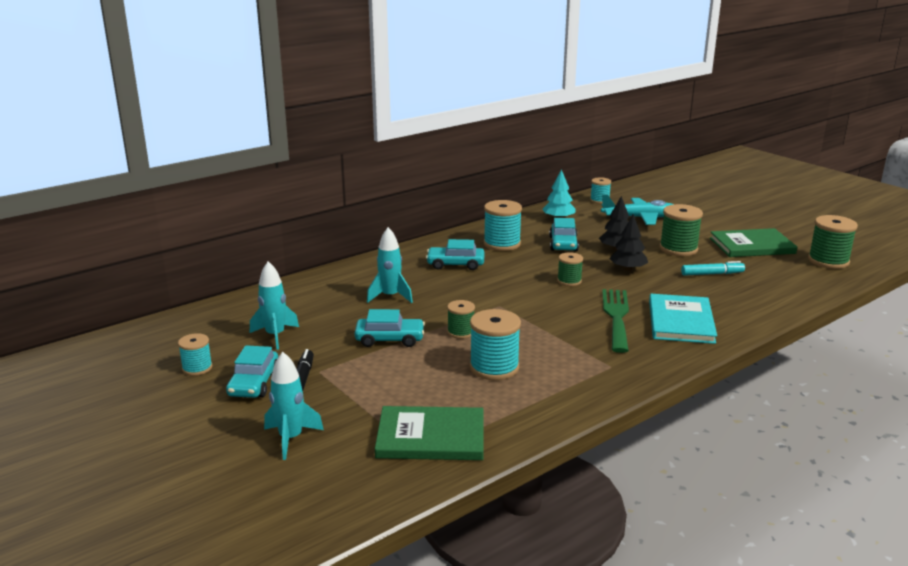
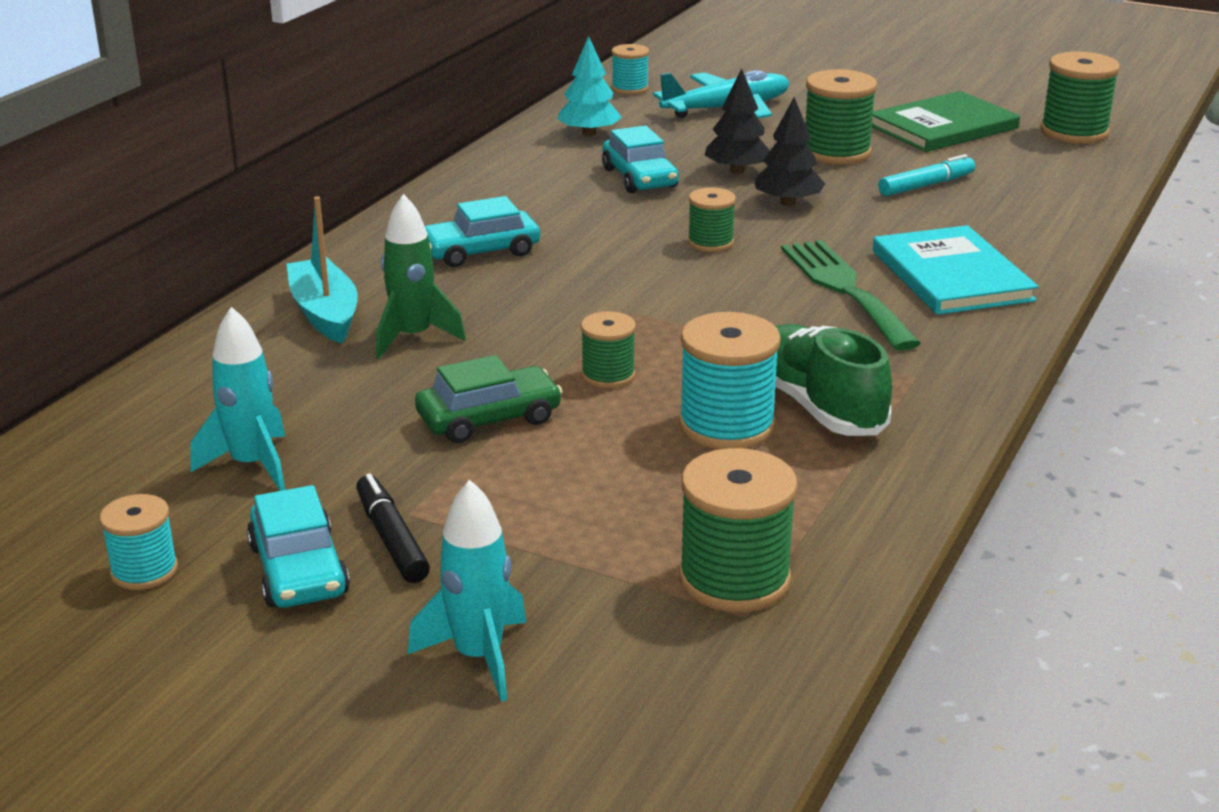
camera: 25 degrees left, 5 degrees up
(363, 278) = (325, 313): none -> turquoise boat
(390, 296) = (413, 337): turquoise rocket -> green rocket
(390, 339) = (489, 418): turquoise car -> green car
(431, 437) = (734, 579): green book -> green spool
(502, 244) = (530, 197): turquoise spool -> none
(547, 369) = (817, 407): none -> green shoe

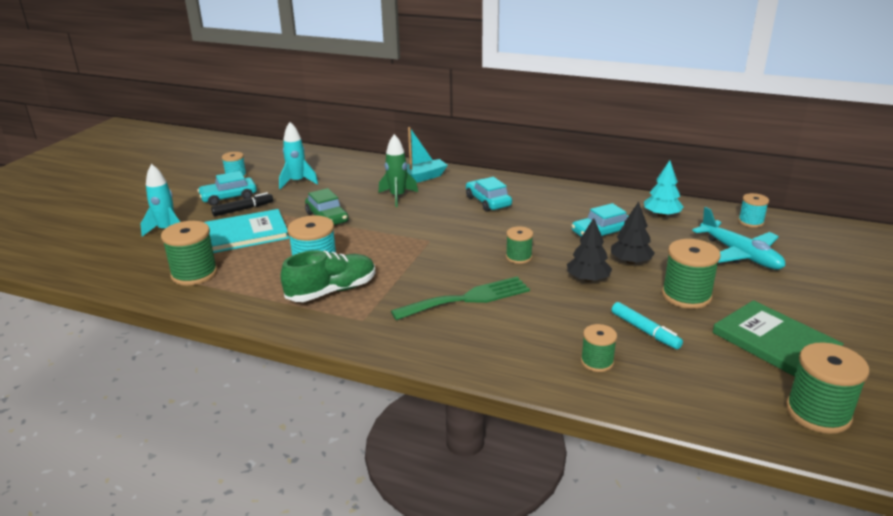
camera: 85 degrees right, 0 degrees up
(608, 375) = (364, 239): green spool -> green spool (597, 362)
(951, 275) = (496, 336): turquoise book -> turquoise book (246, 234)

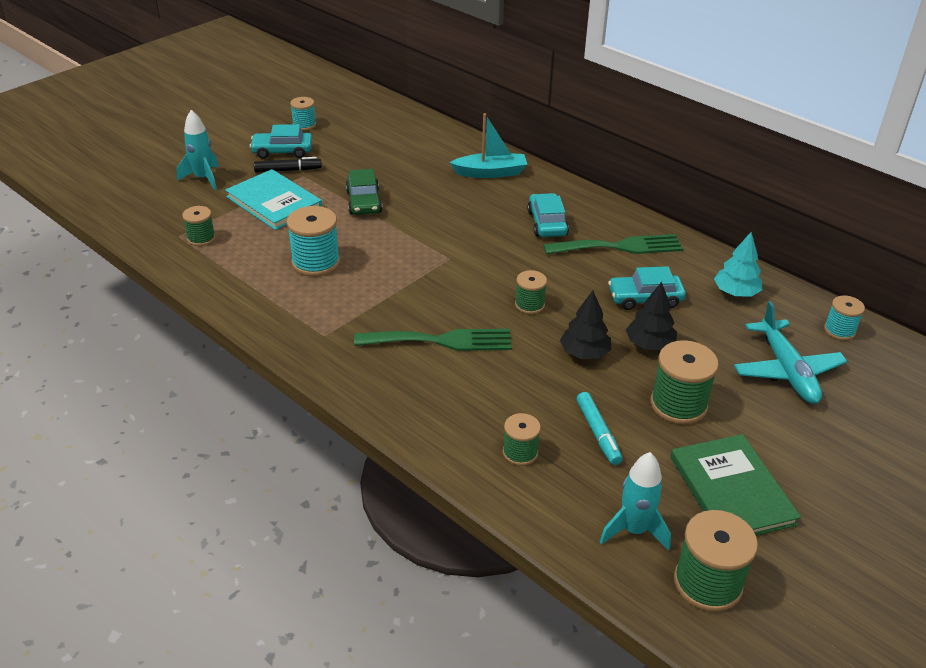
camera: 20 degrees right, 10 degrees up
(194, 274) = (201, 238): green spool -> green spool, size x0.59
(246, 234) = (274, 202): turquoise book -> turquoise book turned 45 degrees clockwise
(297, 182) = (361, 147): turquoise rocket -> turquoise rocket (634, 530)
(332, 291) = (315, 294): green shoe -> none
(397, 197) = (453, 192): green rocket -> none
(555, 205) = (619, 247): none -> green fork

